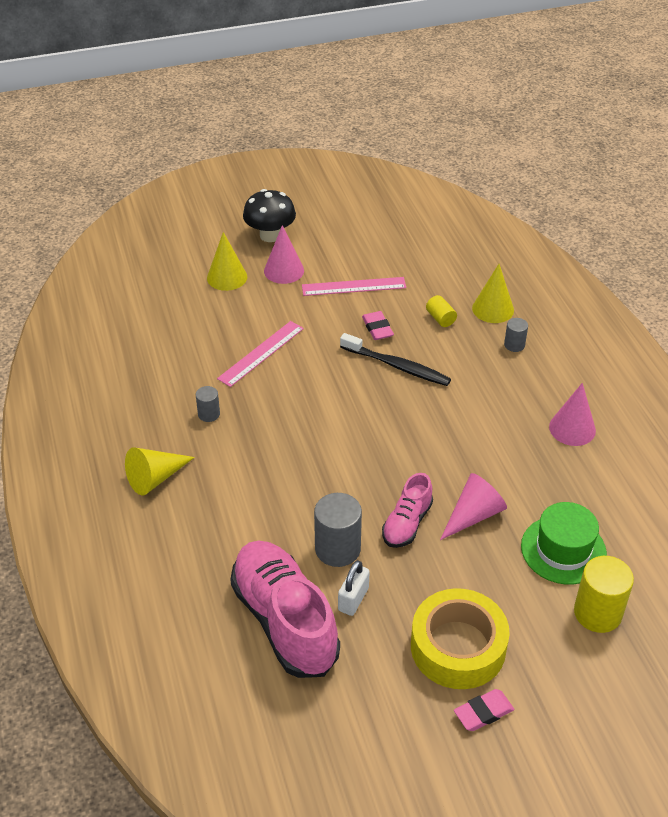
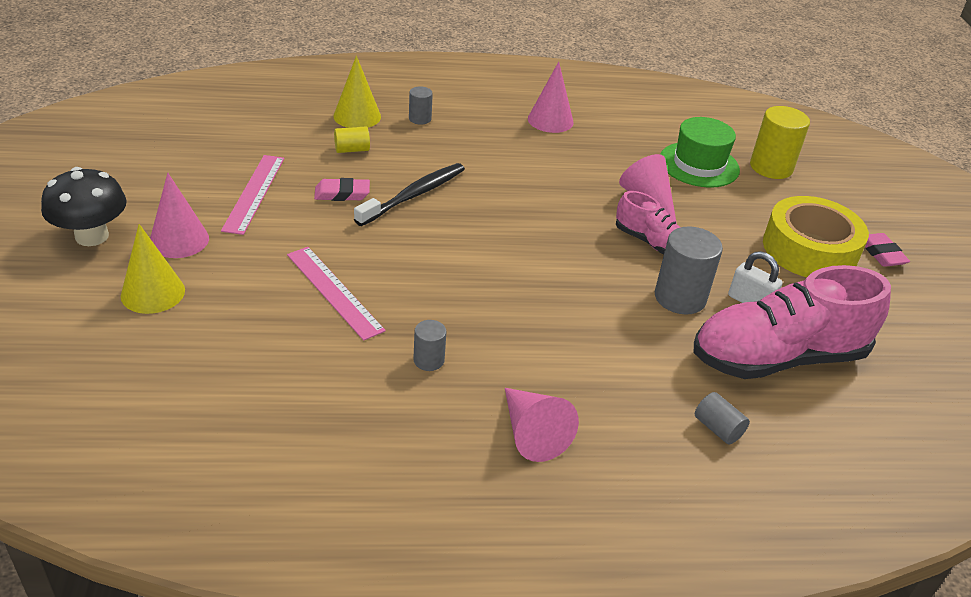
camera: 80 degrees left, 5 degrees down
(155, 478) = (532, 433): yellow cone -> pink cone
(189, 582) = (717, 428): none -> grey cylinder

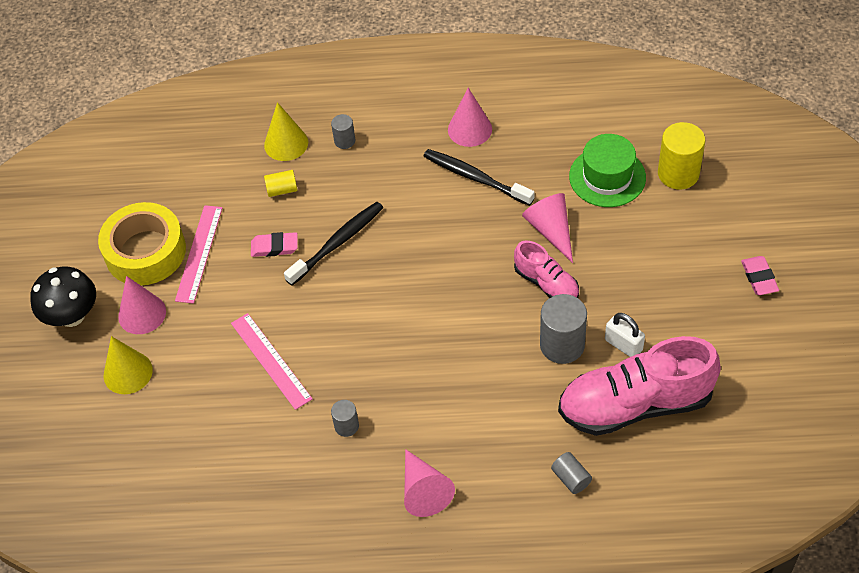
camera: 10 degrees right, 15 degrees up
(561, 155) = (475, 178): none -> black toothbrush
(809, 250) = (691, 279): yellow tape -> yellow tape (145, 252)

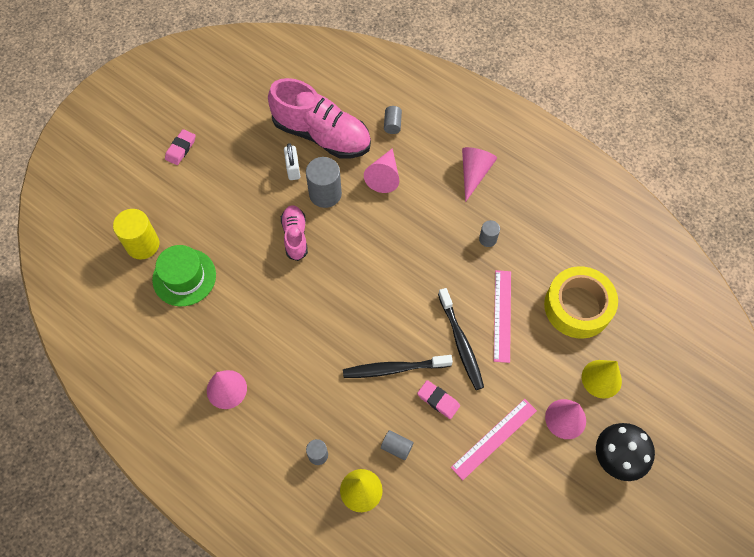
camera: 145 degrees left, 10 degrees up
(145, 252) = (532, 472): yellow tape -> yellow tape (577, 306)
(282, 190) = (396, 447): yellow cylinder -> grey cylinder
(475, 178) = (262, 345): black toothbrush -> black toothbrush (461, 343)
(551, 230) = (256, 268): pink cone -> pink cone (384, 176)

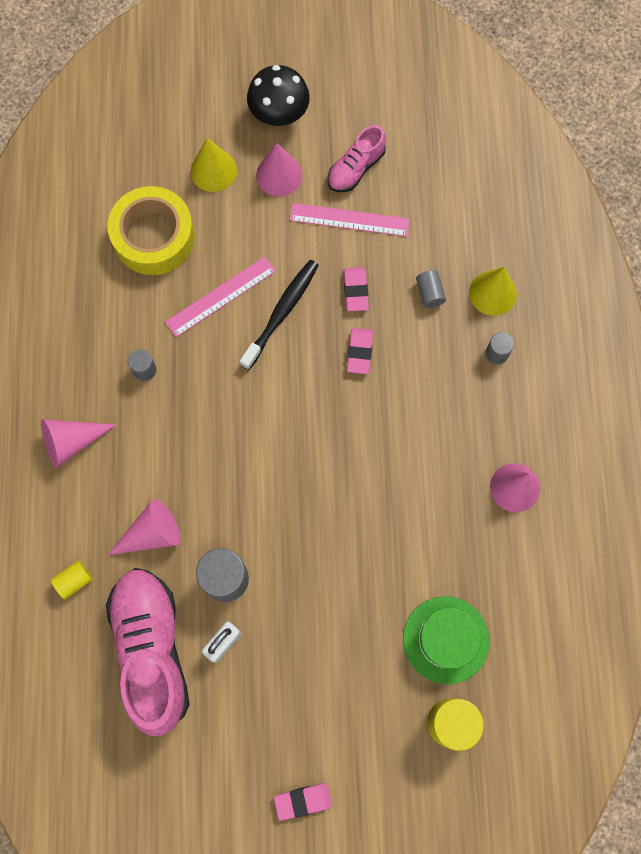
camera: 130 degrees left, 10 degrees up
(295, 236) = (302, 566): pink shoe -> pink shoe (356, 168)
(392, 124) = (74, 581): grey cylinder -> yellow cylinder
(394, 369) = (360, 352): black toothbrush -> pink eraser

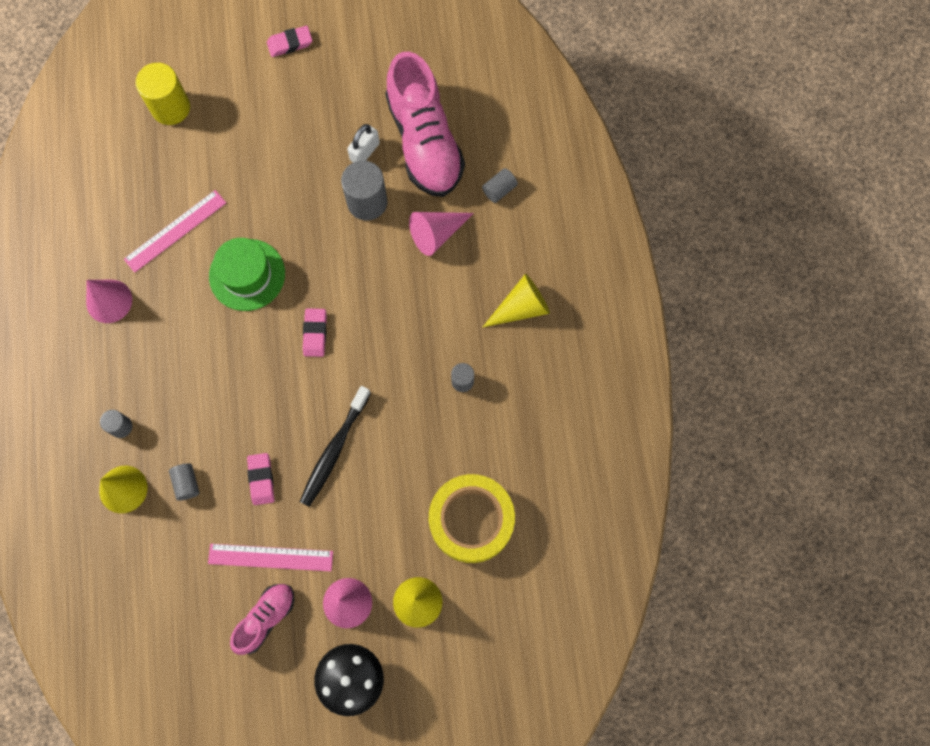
camera: 175 degrees right, 0 degrees up
(72, 442) = (521, 307): pink cone -> yellow cone
(74, 581) = (499, 190): yellow cylinder -> grey cylinder
(221, 297) = (396, 461): pink ruler -> pink ruler (175, 231)
(360, 352) = (255, 416): pink eraser -> pink eraser (315, 333)
(446, 639) = (174, 169): green hat -> green hat (247, 275)

